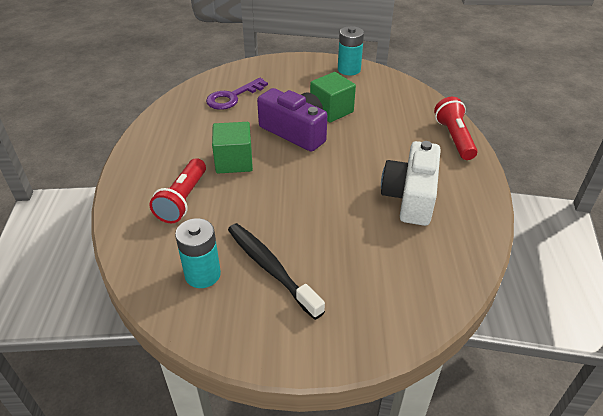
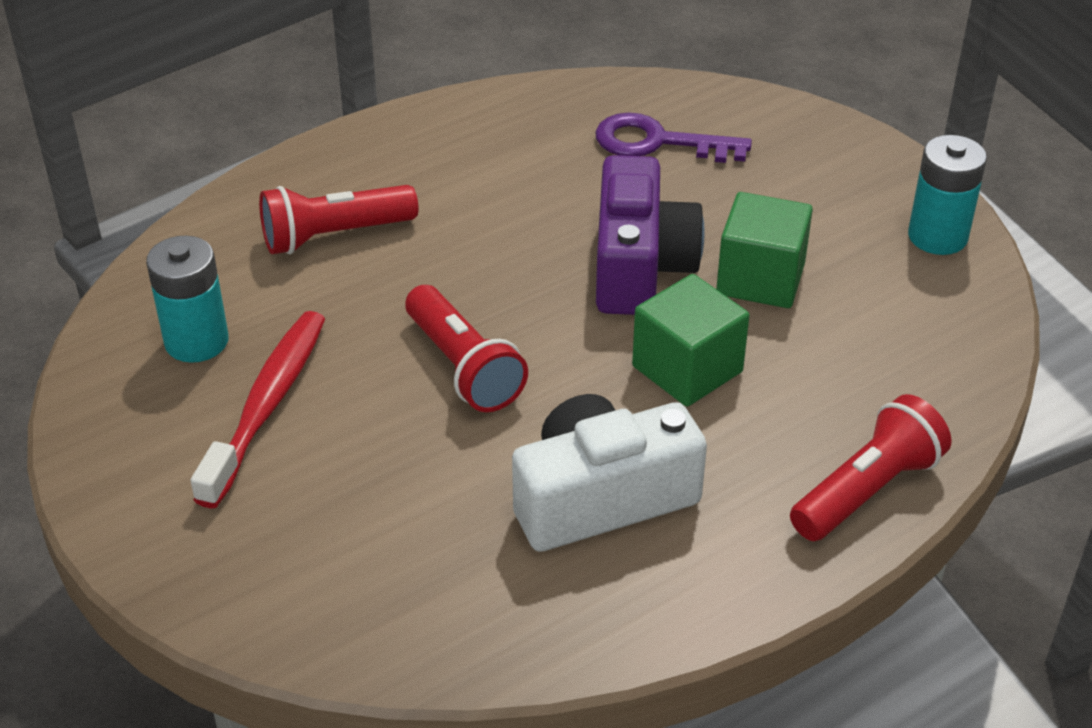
camera: 55 degrees right, 0 degrees up
(234, 161) = (479, 238): green cube -> green cube (687, 369)
(270, 268) = (267, 405): black toothbrush -> red toothbrush
(305, 199) = (463, 367): none -> red flashlight

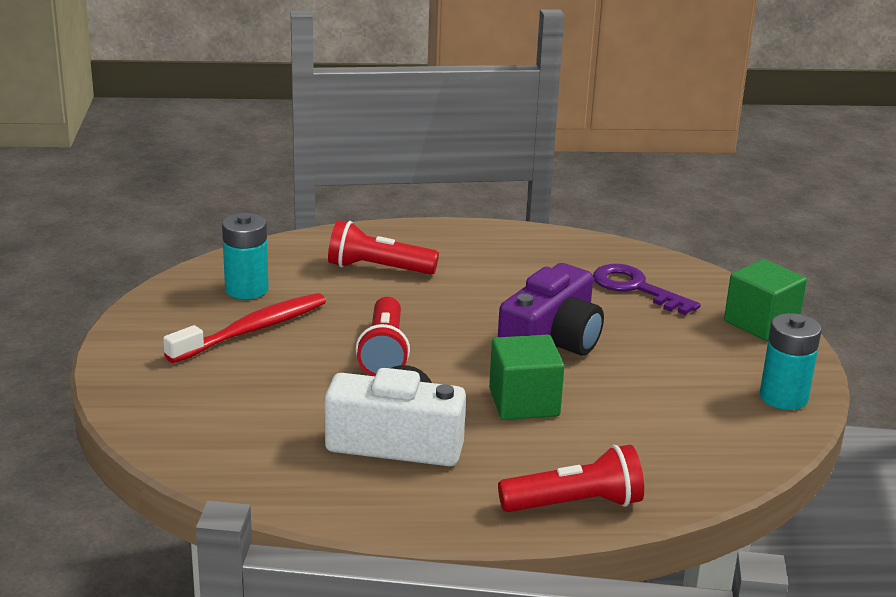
camera: 30 degrees right, 15 degrees down
(760, 279) = (626, 376): green cube -> green cube (761, 323)

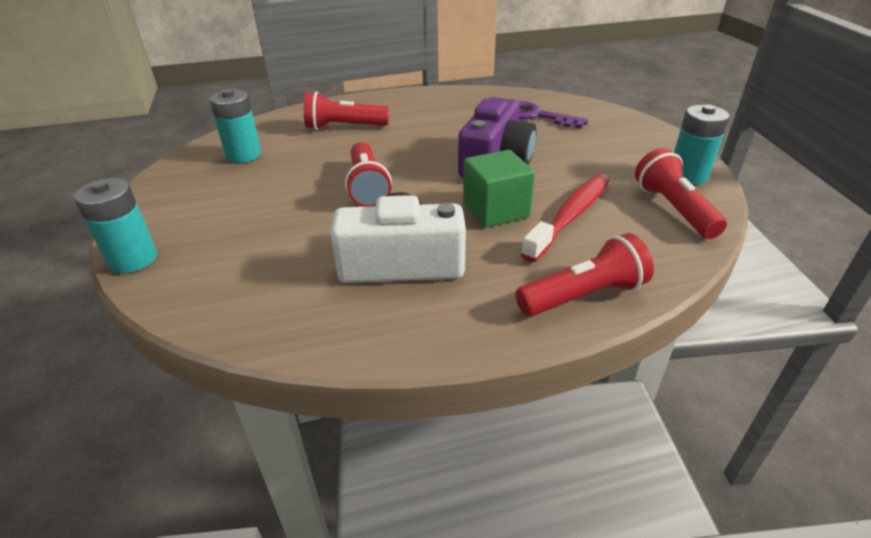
camera: 10 degrees left, 10 degrees up
(117, 394) = (133, 259): none -> turquoise battery
(253, 330) = (253, 185): red toothbrush -> red toothbrush (570, 216)
(735, 433) = (673, 209): none -> red flashlight
(761, 323) = (635, 127): green cube -> none

